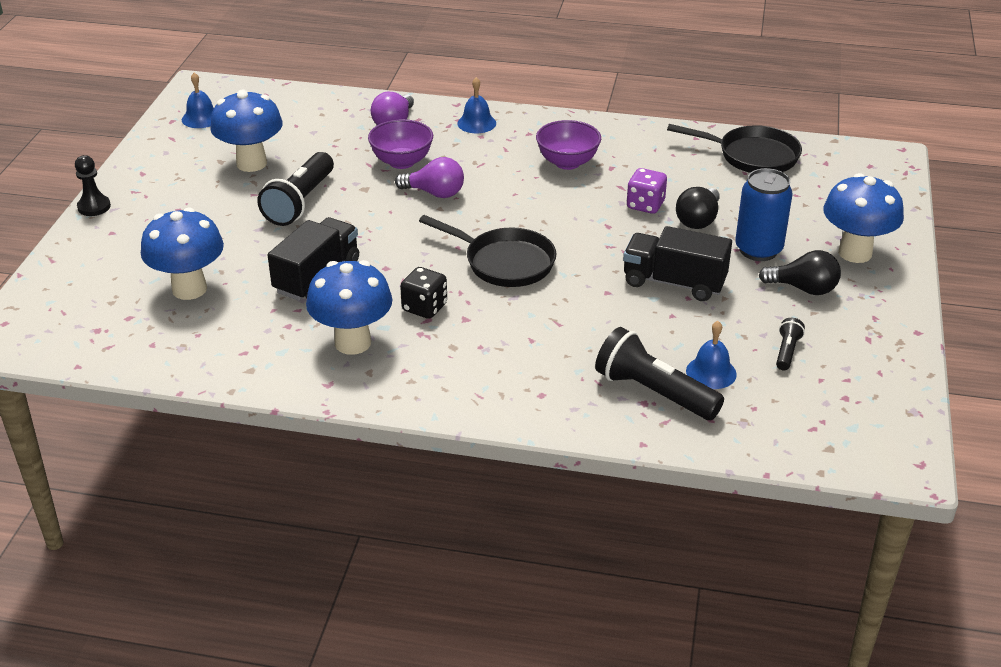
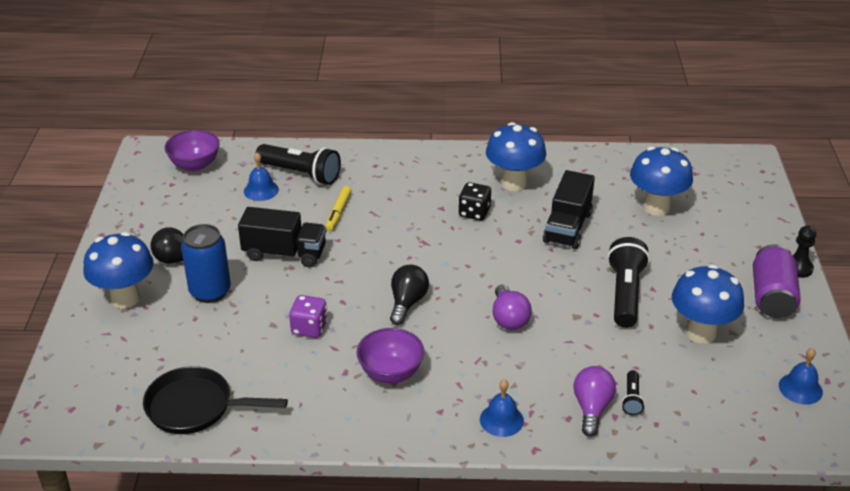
camera: 170 degrees right, 0 degrees up
(151, 185) = (771, 297): none -> purple can
(402, 162) = (557, 353): purple bowl -> purple bowl (195, 165)
(435, 193) = (509, 318): purple light bulb -> purple light bulb turned 105 degrees counterclockwise
(504, 262) = (424, 256): black pan -> none
(603, 327) = (338, 212): none -> yellow marker
(698, 220) = (260, 317): black light bulb -> black light bulb (407, 303)
(787, 351) = (204, 209): black flashlight -> black flashlight (631, 399)

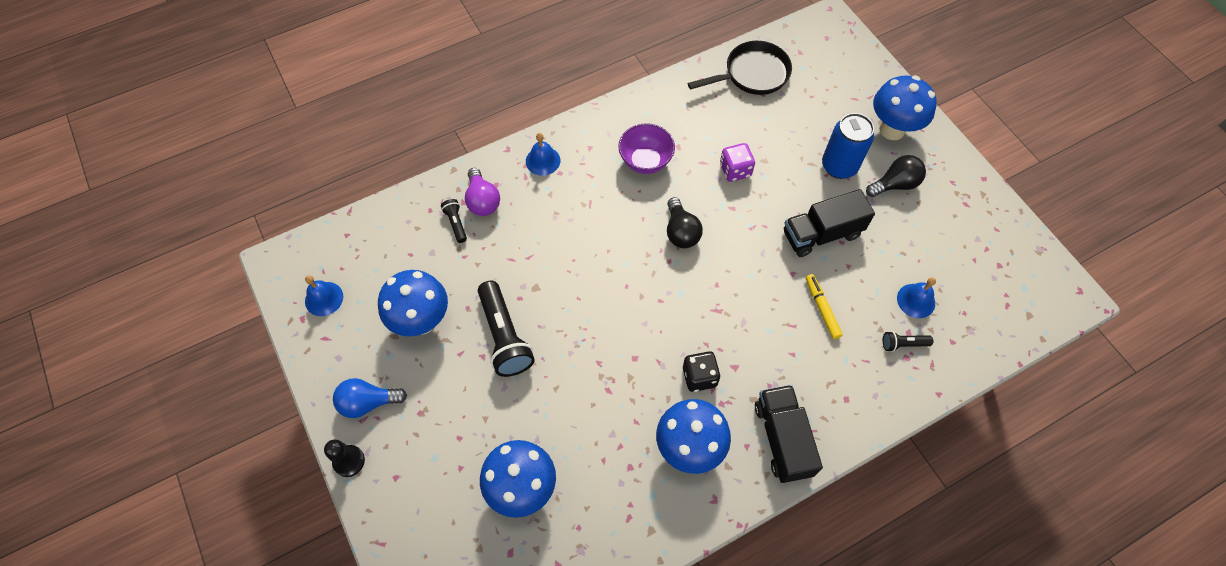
camera: 150 degrees right, 25 degrees up
(195, 165) = (1008, 302): purple bowl -> none
(301, 174) = (903, 344): black flashlight -> black flashlight, size x0.48
(509, 318) = (589, 257): purple light bulb -> none
(567, 227) = (598, 403): black truck -> black truck (782, 439)
(771, 297) = (368, 402): purple can -> blue light bulb

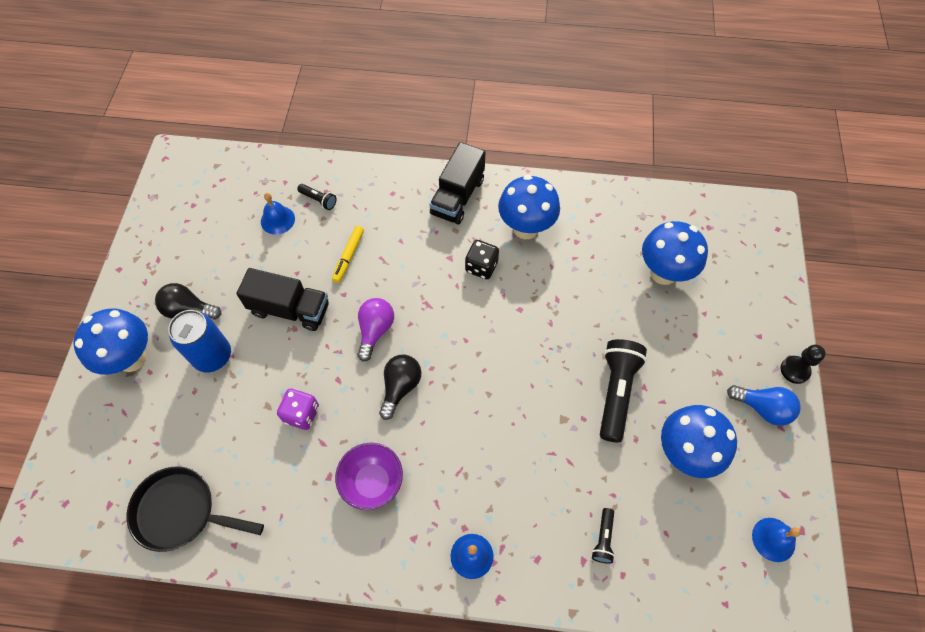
camera: 145 degrees left, 0 degrees up
(482, 201) = (562, 548): purple light bulb -> purple light bulb (375, 330)

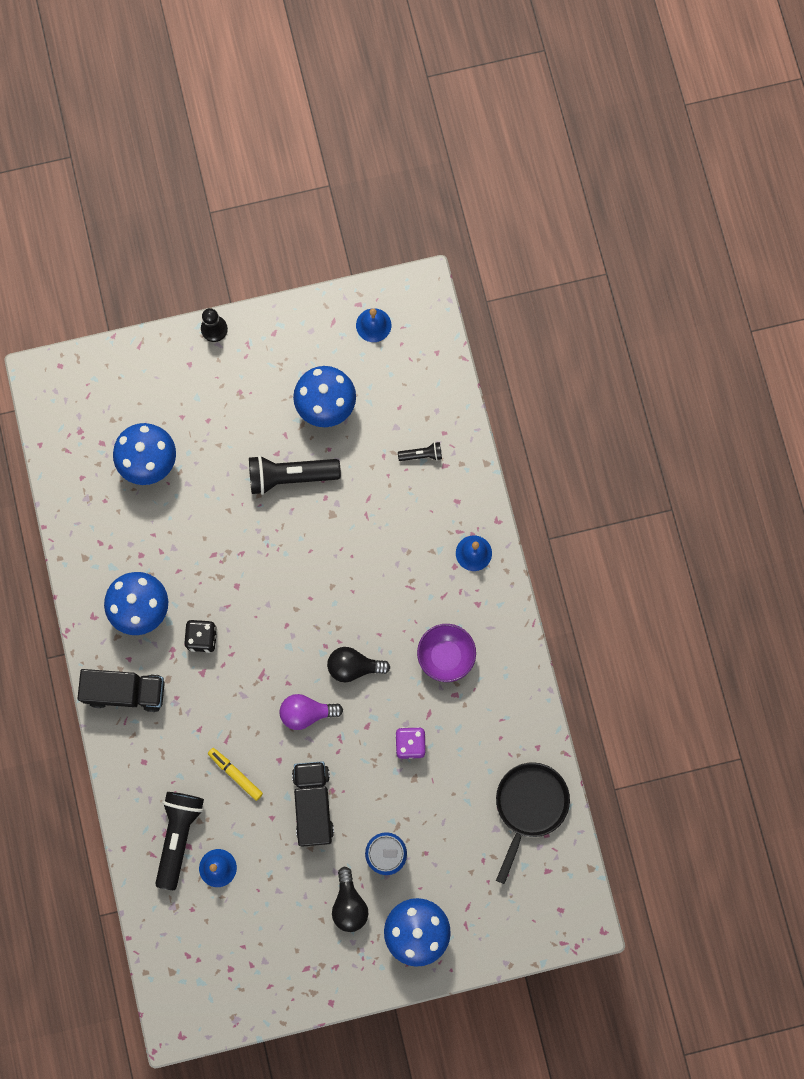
camera: 110 degrees left, 15 degrees up
(181, 512) = (529, 806): black pan -> black pan turned 150 degrees counterclockwise
(319, 200) = (179, 836): black flashlight -> black flashlight, size x2.08
(348, 256) = (235, 774): yellow marker -> yellow marker turned 135 degrees counterclockwise
(762, 408) = (261, 350): blue light bulb -> none

